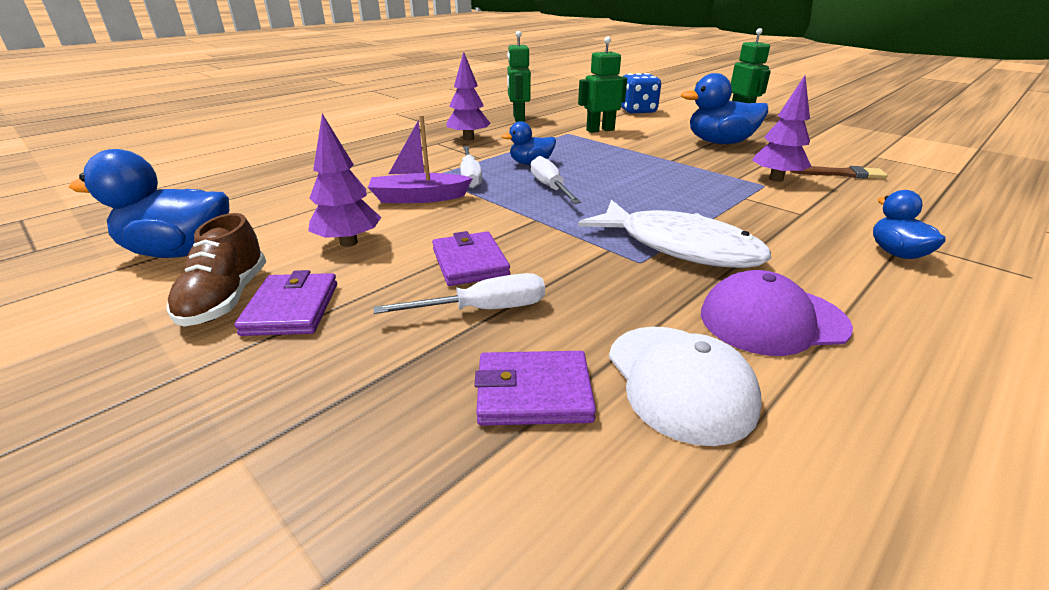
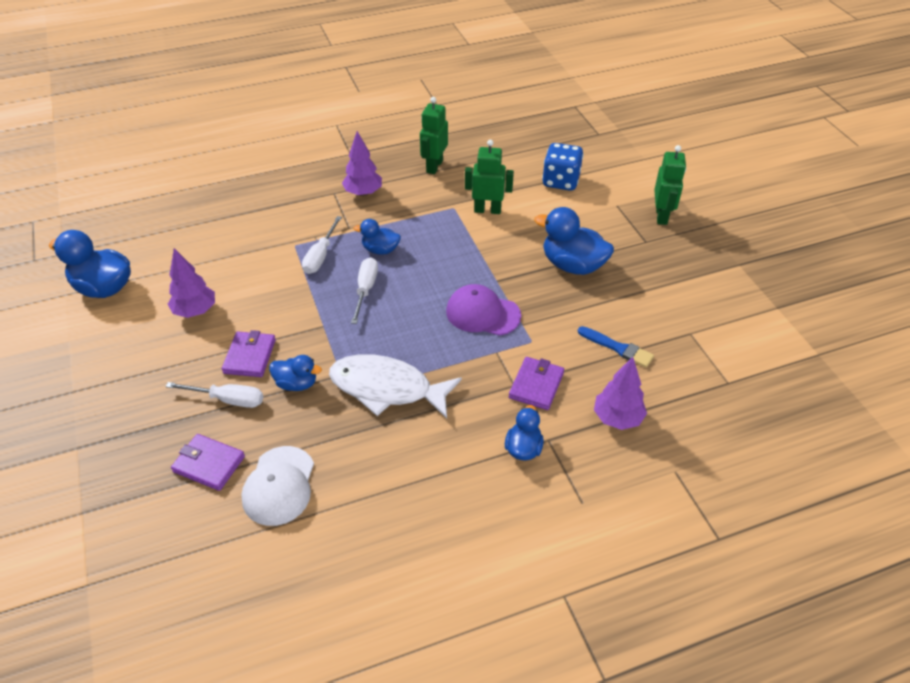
camera: 25 degrees right, 15 degrees up
(226, 298) = (110, 341): brown shoe -> none
(291, 308) = (137, 362): purple wallet -> purple wallet (536, 385)
(419, 198) = (267, 273): purple boat -> none
(564, 270) = (296, 383): none -> blue duck
(679, 247) = (387, 388): white fish -> white fish turned 135 degrees clockwise
(772, 320) = (370, 468): purple cap -> purple cap (483, 313)
(776, 179) = (551, 336): purple tree -> purple tree (617, 418)
(841, 174) = (618, 348): brown brush -> blue brush

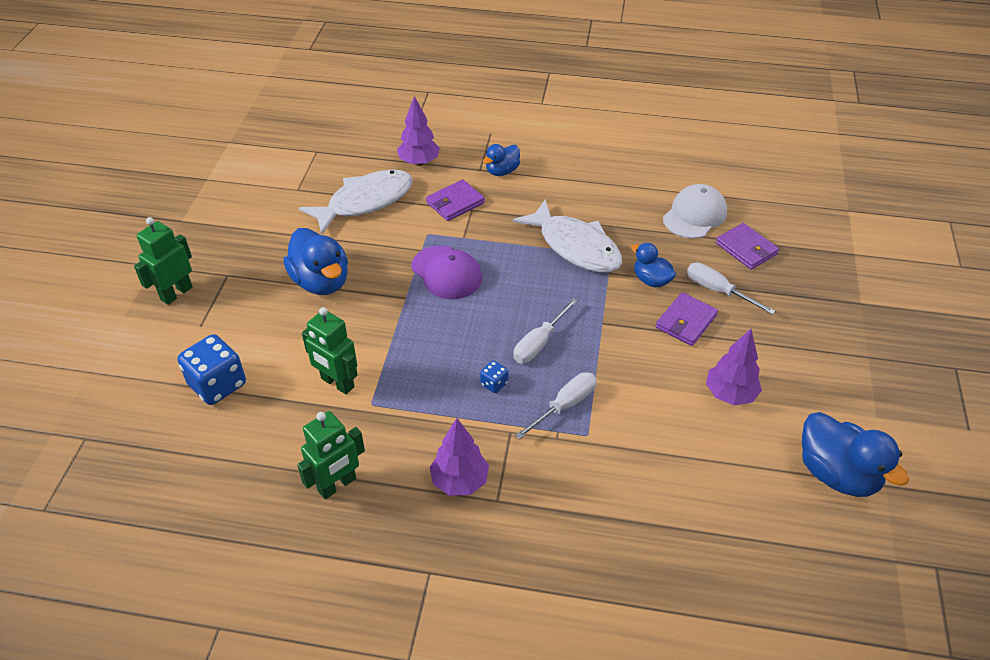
camera: 150 degrees left, 0 degrees up
(380, 250) = (494, 384): blue duck -> blue dice
(618, 348) = (365, 202): blue brush -> white fish

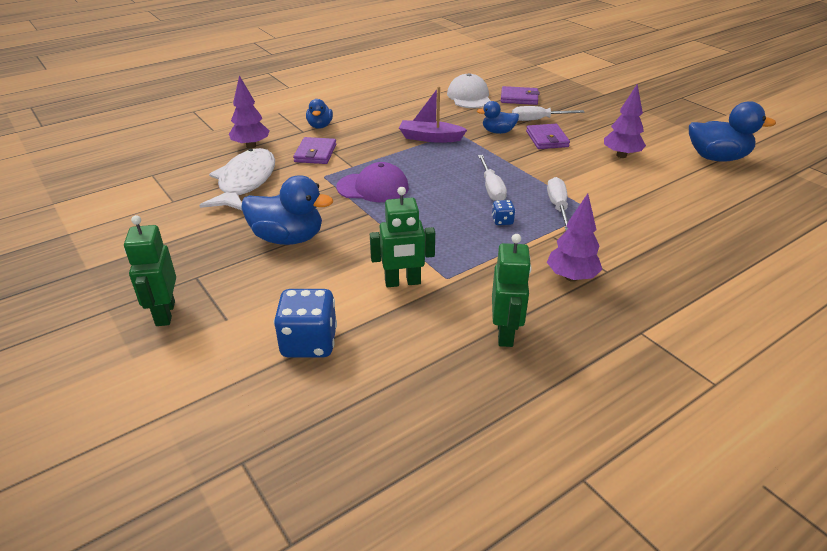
camera: 45 degrees left, 10 degrees down
(575, 246) = (430, 138): white fish -> purple boat

